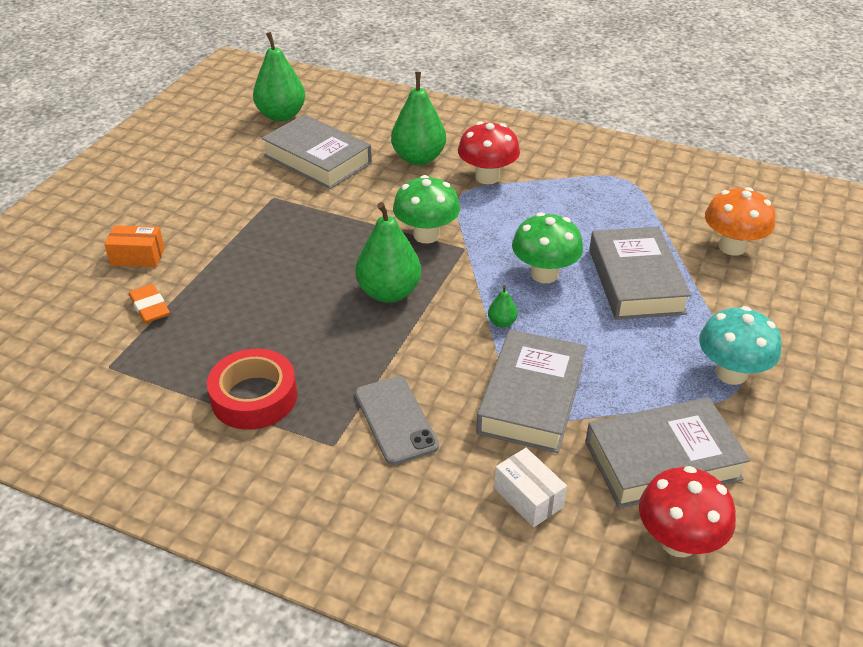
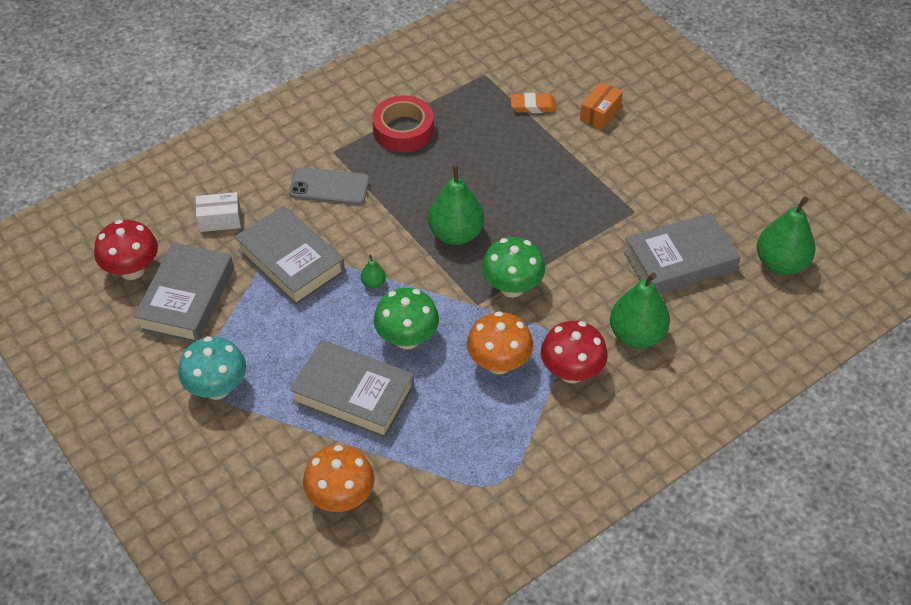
camera: 120 degrees right, 10 degrees up
(516, 214) = (499, 363): none -> orange mushroom

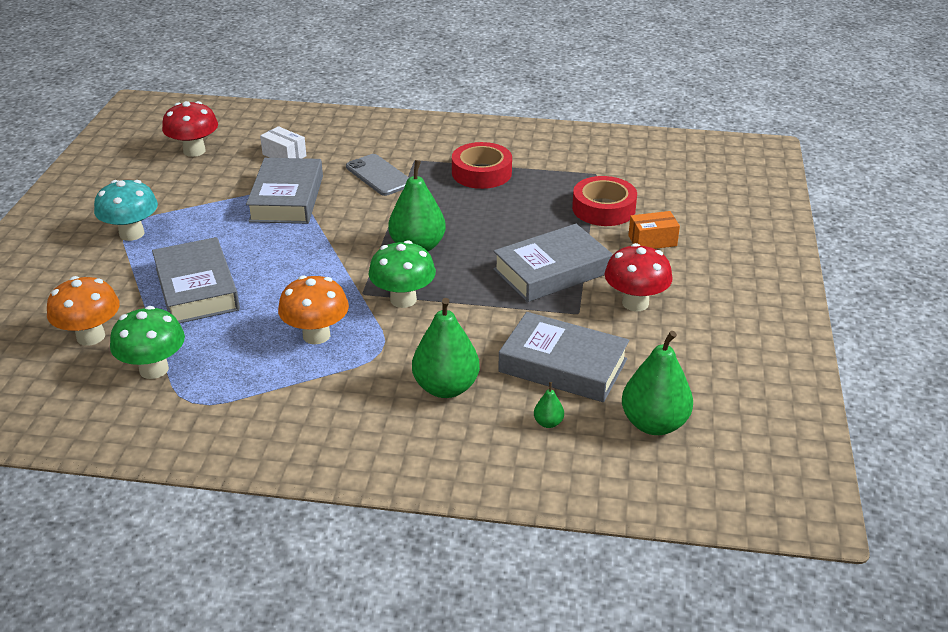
camera: 45 degrees right, 15 degrees down
(187, 299) = (196, 181): grey book -> grey book (552, 271)
(373, 283) = (316, 240): green pear -> green pear (548, 423)
(407, 338) = (282, 282): green mushroom -> green mushroom (154, 369)
(533, 106) = (603, 209): orange eraser -> red tape
(571, 372) = (357, 375): red mushroom -> red mushroom (635, 303)

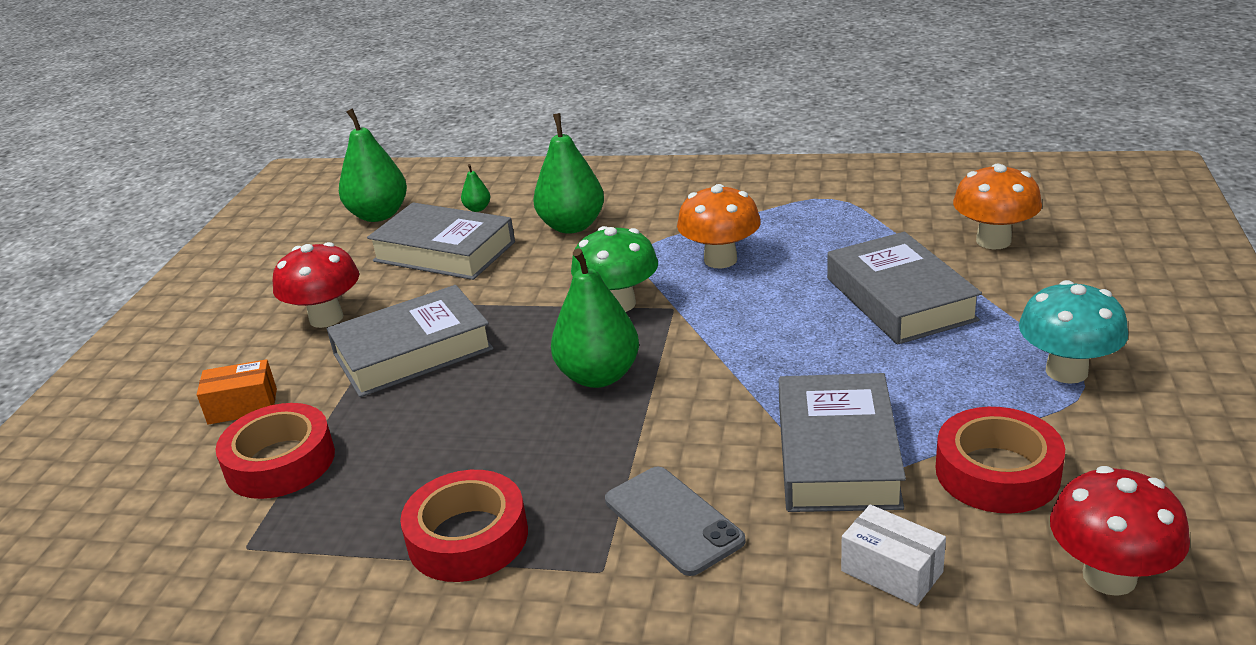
camera: 175 degrees left, 5 degrees down
(154, 369) = (891, 218): green mushroom -> none
(211, 188) = (997, 472): none -> red tape

